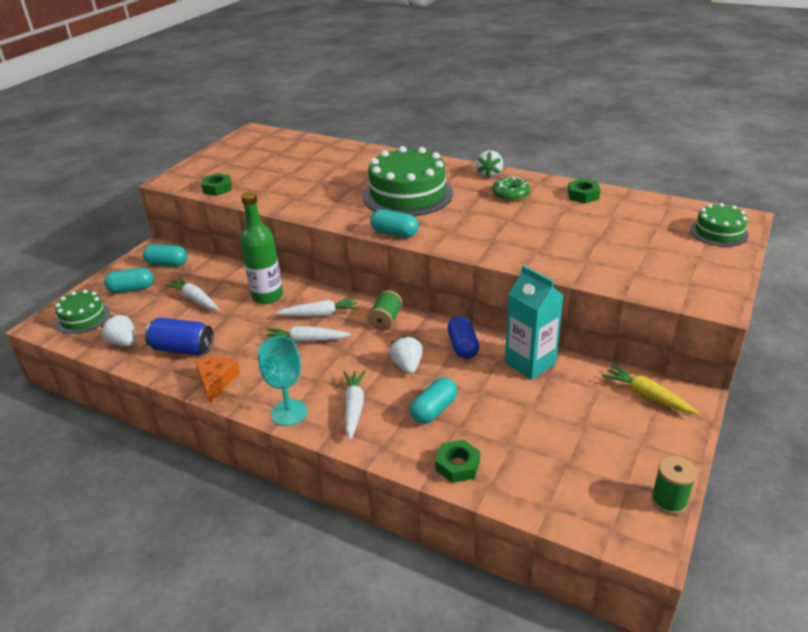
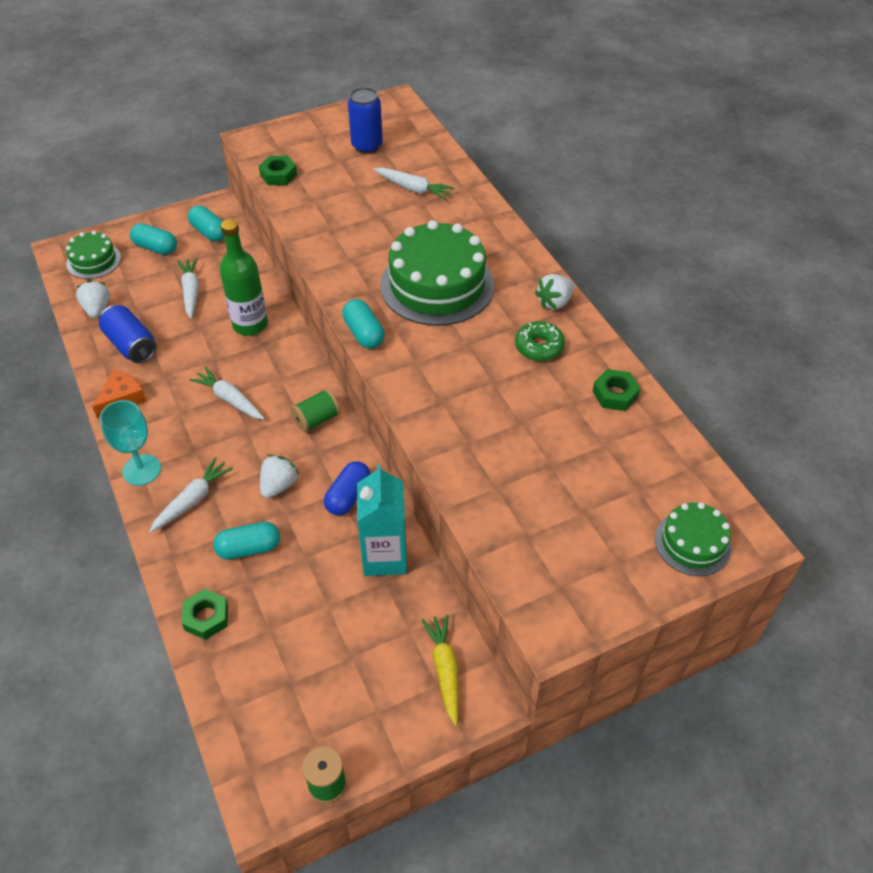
camera: 35 degrees right, 15 degrees up
(263, 155) = (367, 146): none -> blue can
(320, 314) = (270, 375): white carrot -> white carrot (413, 189)

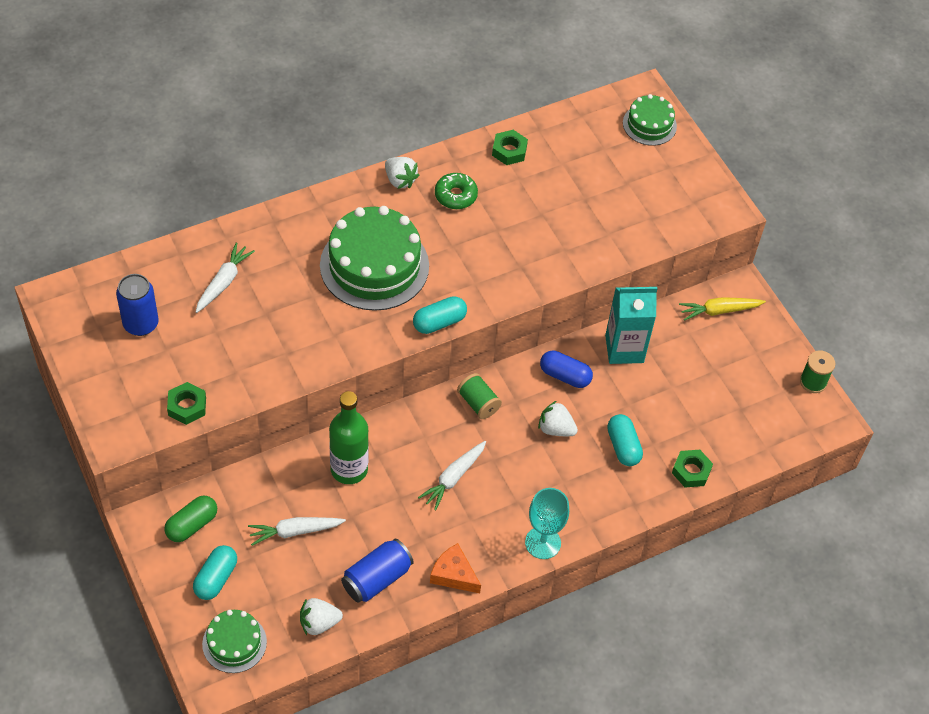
camera: 95 degrees left, 5 degrees up
(192, 500) = (575, 495): white carrot -> none
(209, 232) = (192, 525): turquoise capsule -> green capsule

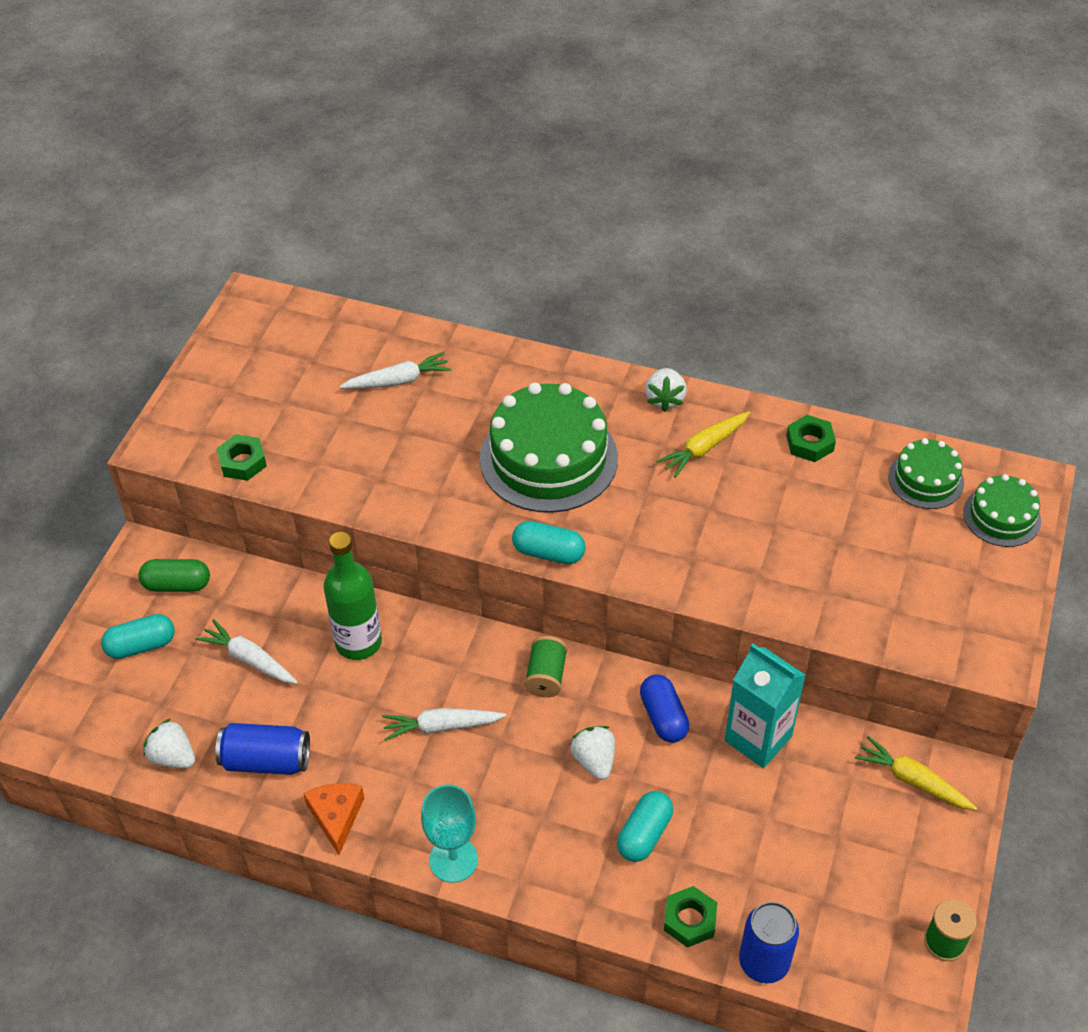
camera: 50 degrees right, 5 degrees down
(141, 324) = (290, 368): blue can -> blue can (764, 962)
(234, 643) = (89, 713): green cake -> green cake (926, 479)
(455, 195) = (704, 448): green donut -> yellow carrot

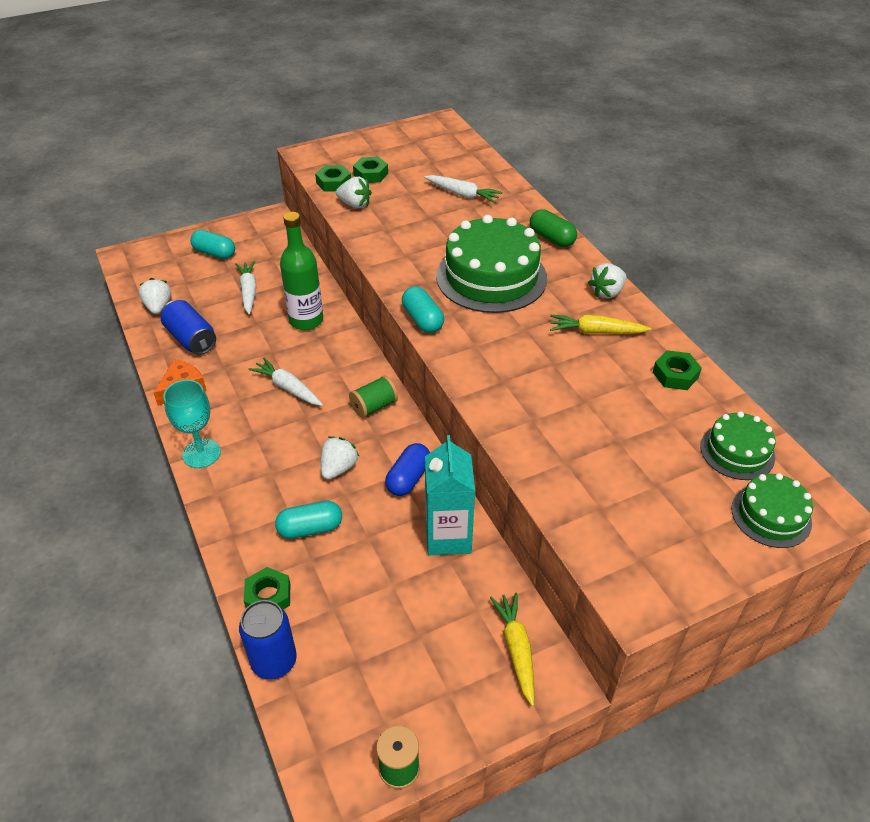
camera: 45 degrees right, 5 degrees down
(177, 585) = (265, 240): green capsule -> green capsule (551, 238)
(268, 422) = (370, 174): none -> green nut
(305, 473) = (355, 204): none -> white strawberry

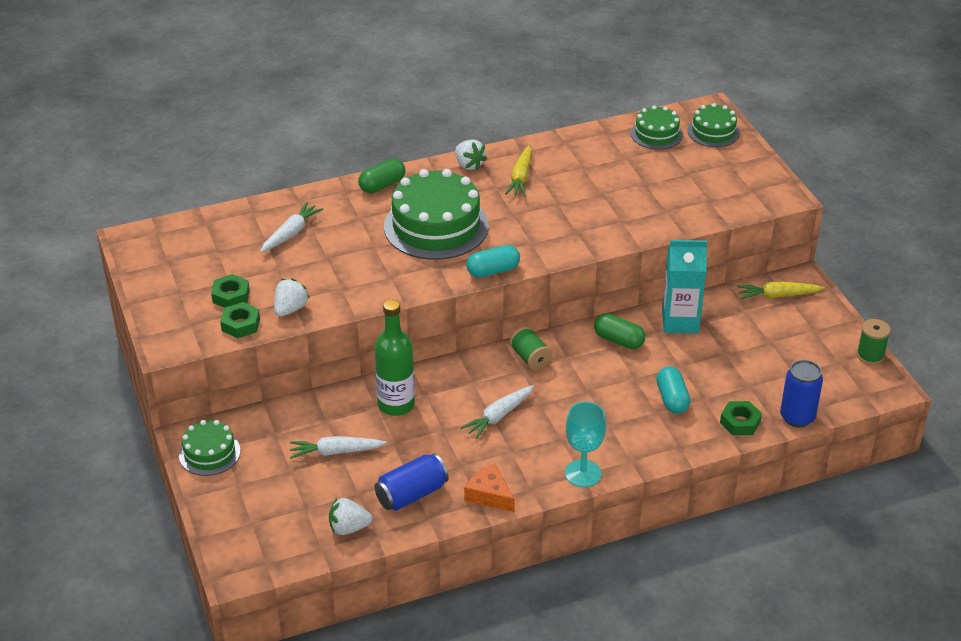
camera: 85 degrees left, 5 degrees down
(214, 253) = (252, 486): turquoise capsule -> none
(253, 229) = (209, 453): none -> green cake
(338, 468) = (605, 382): white strawberry -> none
(408, 478) = (618, 340): blue capsule -> green capsule
(675, 375) = (576, 147): green nut -> none

